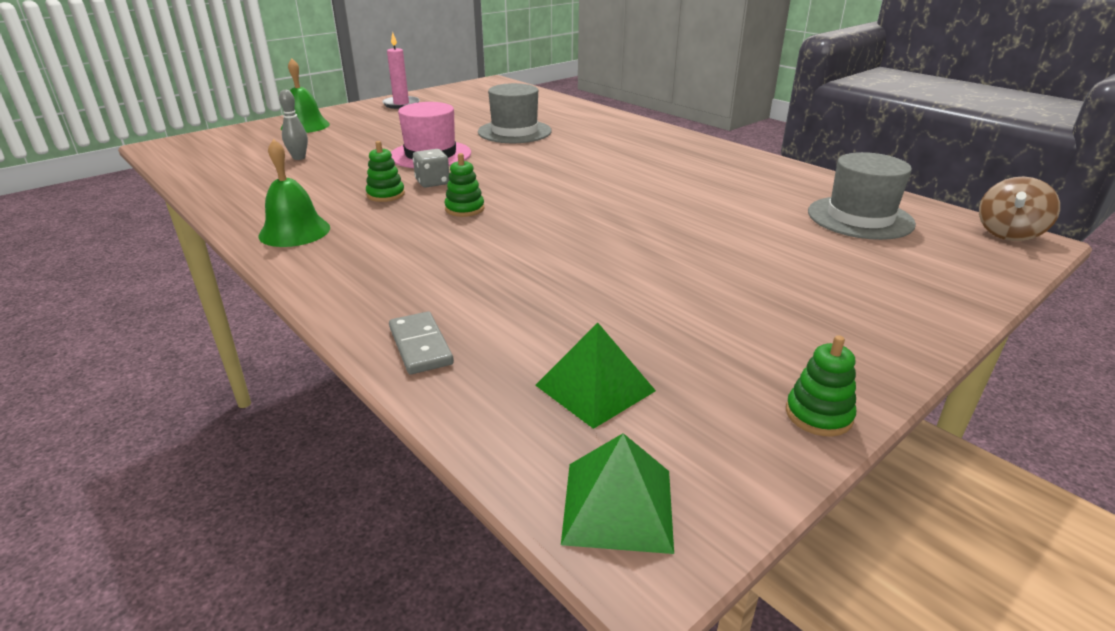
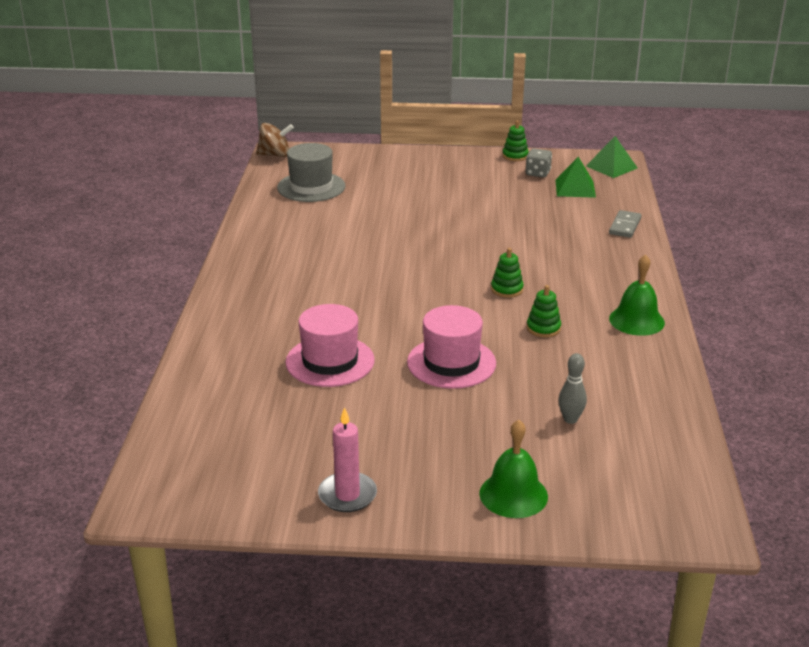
camera: 135 degrees left, 0 degrees up
(432, 182) = (495, 325): grey dice -> grey dice (537, 173)
(514, 132) = (330, 361): grey hat -> pink hat

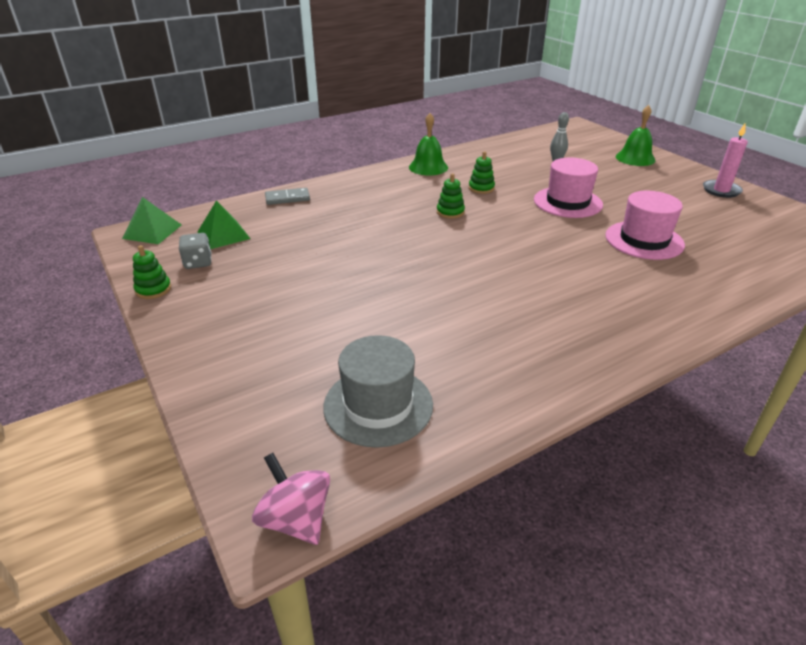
camera: 125 degrees left, 5 degrees up
(275, 155) = (296, 519): brown spinning top -> pink spinning top

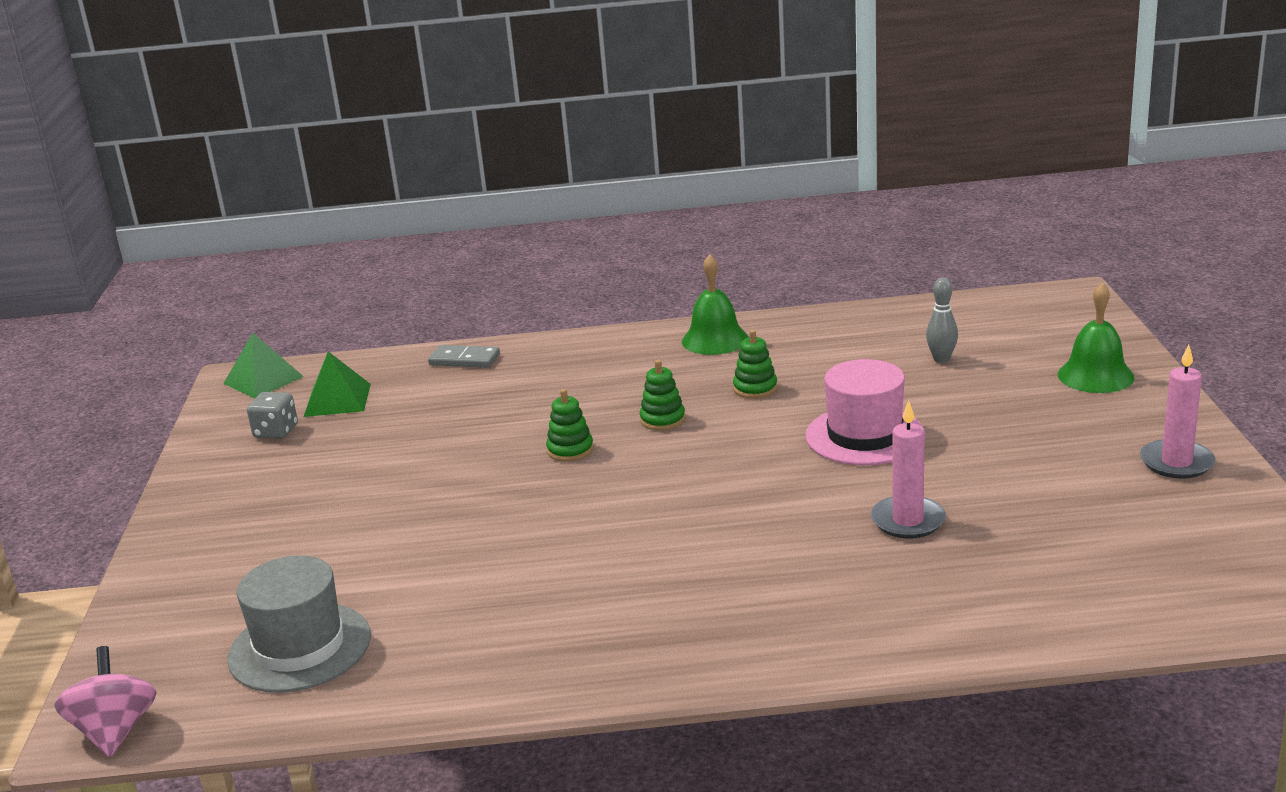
camera: 30 degrees right, 10 degrees down
(153, 289) = (200, 456): green stacking toy -> green stacking toy (570, 450)
(644, 240) = (908, 521): pink hat -> pink candle

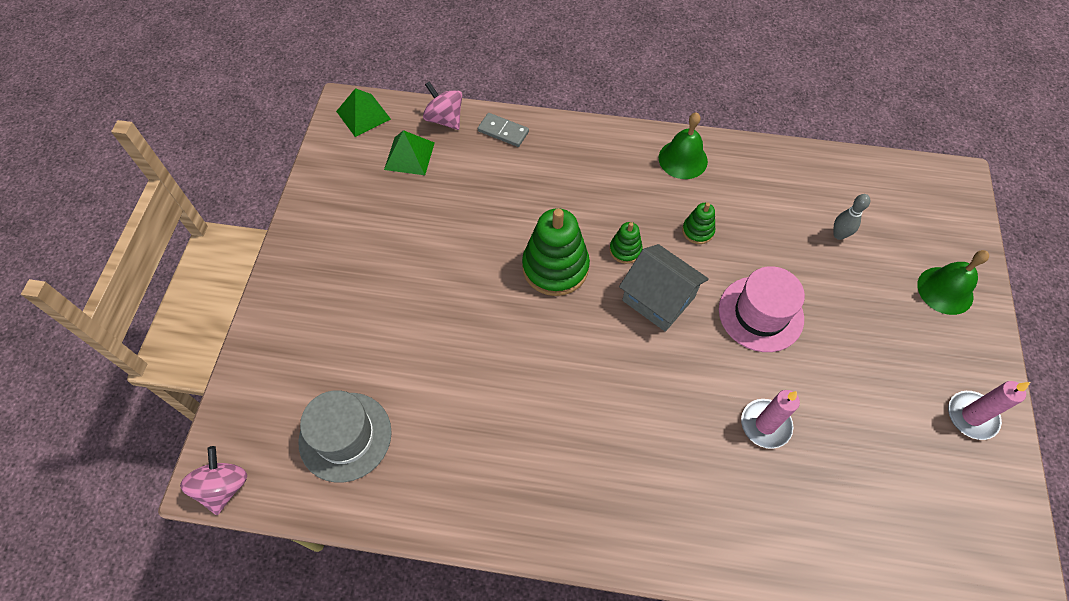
camera: 10 degrees right, 35 degrees up
(276, 432) = (363, 183): grey dice -> none
(380, 364) = (445, 119): none -> pink spinning top
(570, 450) = (555, 267): green stacking toy -> green stacking toy, size x2.03
(722, 449) = (658, 299): none -> grey house

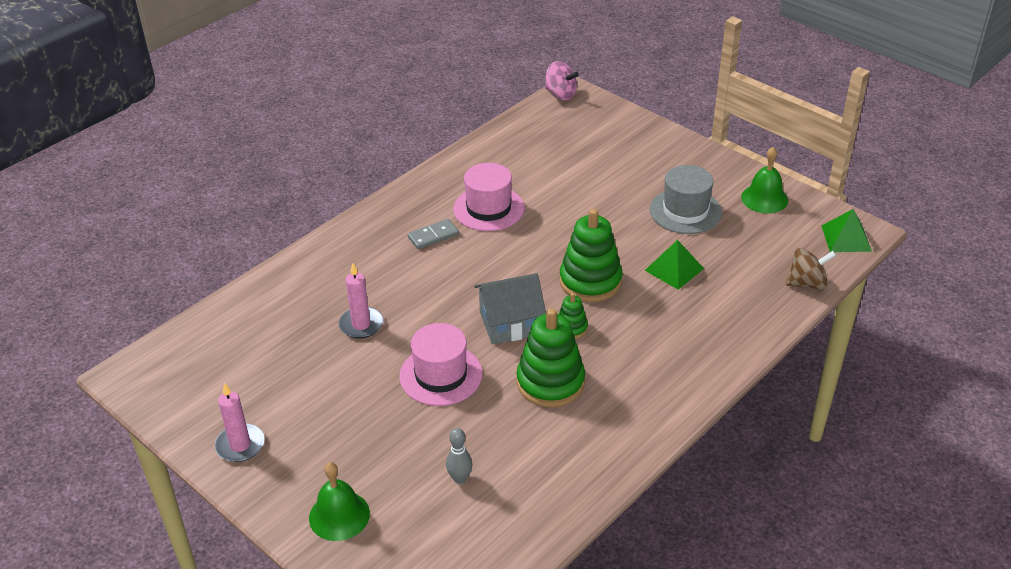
camera: 125 degrees right, 20 degrees down
(345, 436) = (548, 143): grey hat -> grey hat (685, 211)
(409, 156) = (775, 247): green pyramid -> green pyramid (674, 269)
(445, 119) = (807, 283): pink spinning top -> brown spinning top
(503, 131) = (764, 313): grey domino -> grey domino (433, 236)
(510, 423) = (488, 208): none -> pink hat
(683, 159) = (637, 418): green bell -> green bell (764, 198)
(697, 231) = (550, 382): green stacking toy -> green stacking toy, size x2.03

